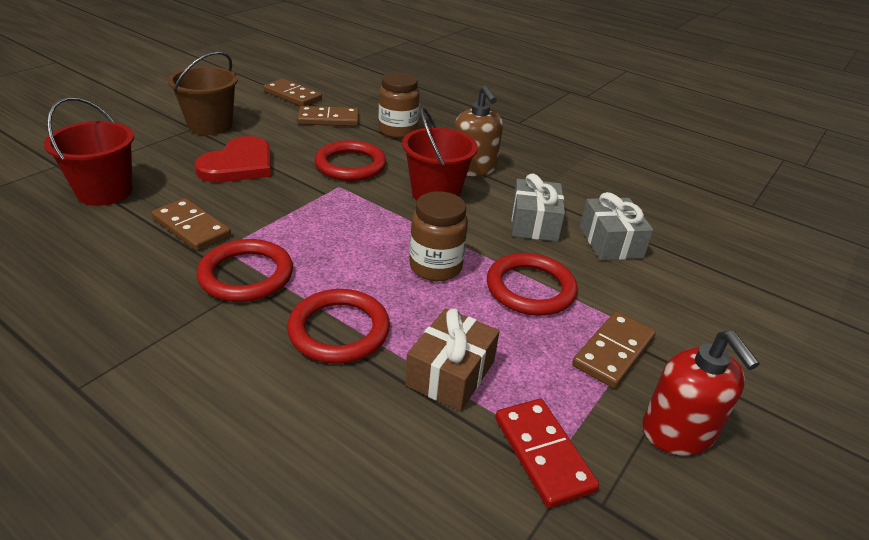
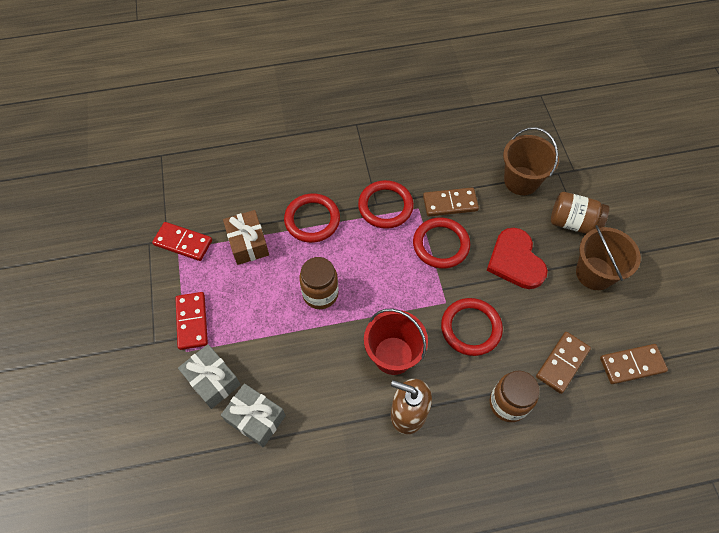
camera: 135 degrees right, 25 degrees up
(105, 192) = (521, 181): red bucket -> brown bucket
(149, 148) = (573, 222): none -> brown jar
(530, 288) = (263, 326): red ring -> red ring (441, 245)
(534, 223) = (312, 389): grey gift -> grey gift (212, 380)
(613, 351) = (192, 321): brown domino -> red domino
(678, 432) = (138, 301): red soap dispenser -> none

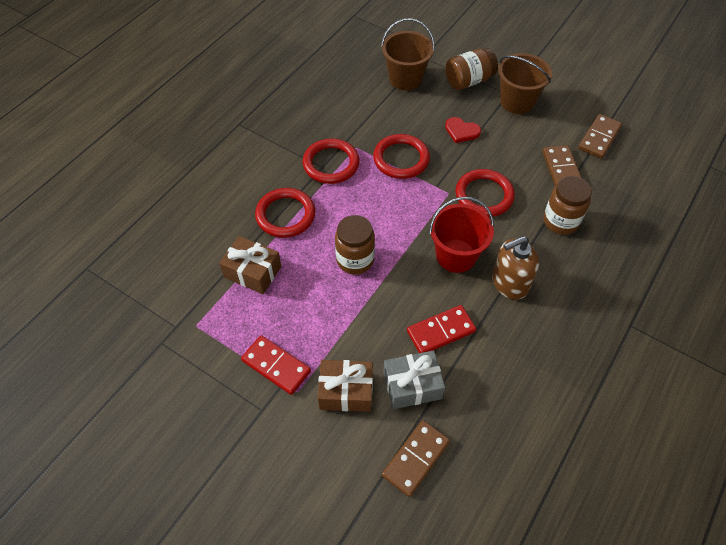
camera: 45 degrees left, 5 degrees down
(183, 243) = (194, 317): red domino -> red domino (441, 331)
(212, 380) = (346, 391): grey gift -> brown gift
(450, 203) = (375, 128): brown domino -> brown domino (416, 459)
(515, 261) = (461, 131): red heart -> red heart, size x0.57

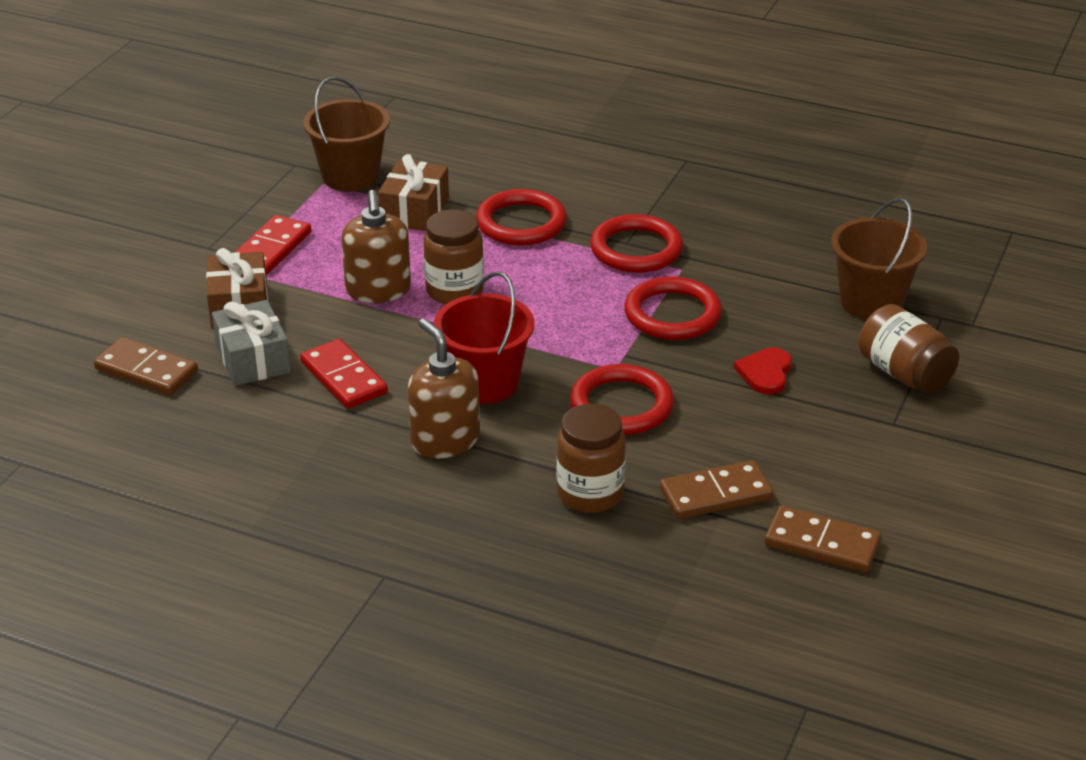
camera: 80 degrees right, 20 degrees down
(345, 302) = (378, 290): none -> brown soap dispenser
(517, 101) = (875, 434): brown bucket -> brown bucket (350, 176)

